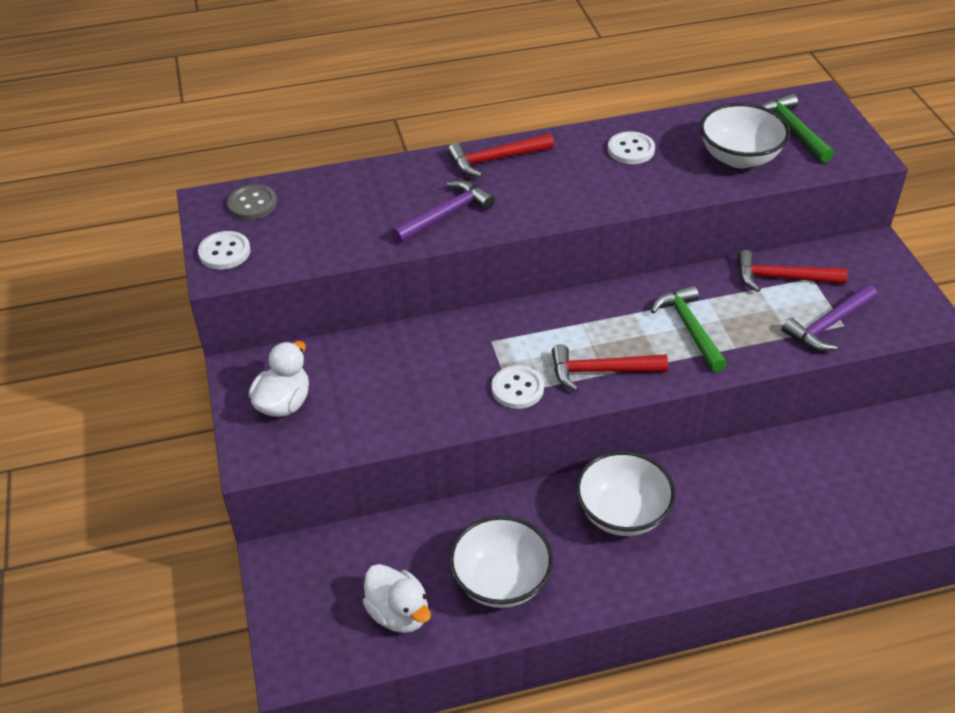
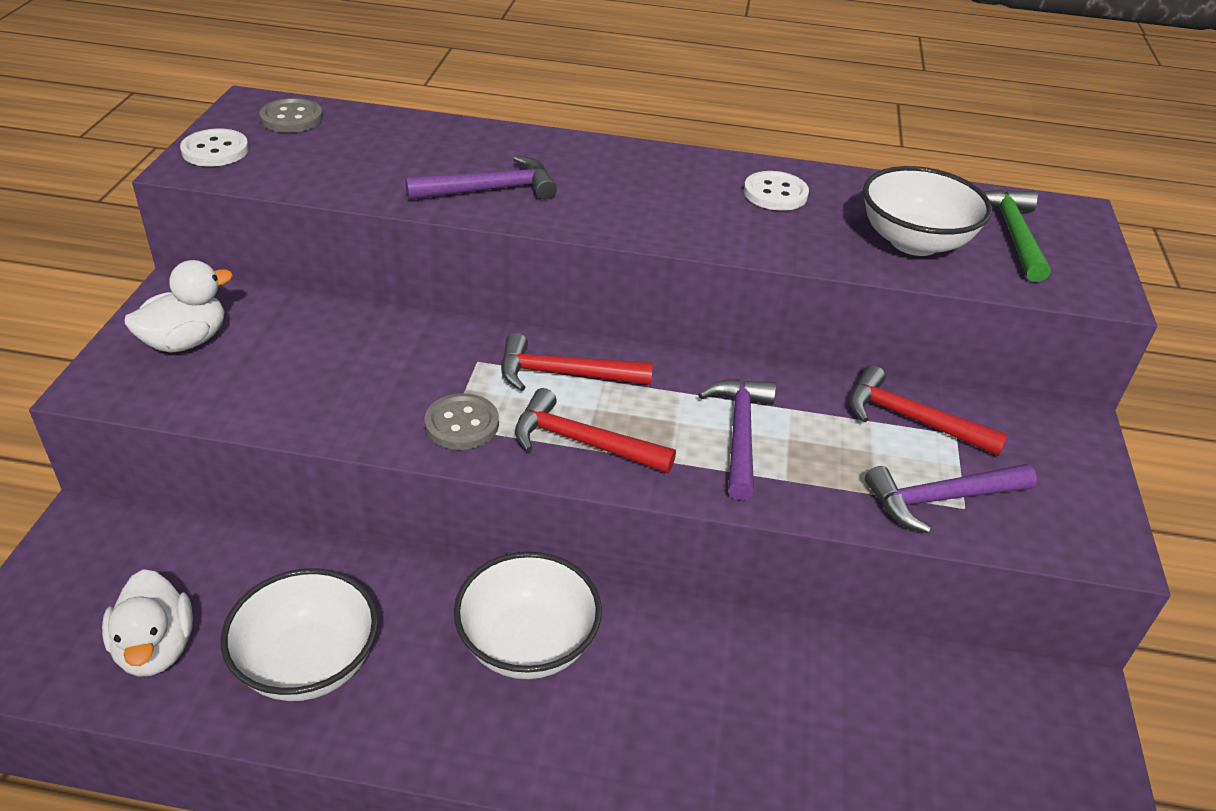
camera: 20 degrees right, 5 degrees down
(495, 159) = (600, 156): red hammer -> red hammer (564, 374)
(517, 389) = (462, 424): white button -> grey button
(689, 328) = (739, 434): green hammer -> purple hammer

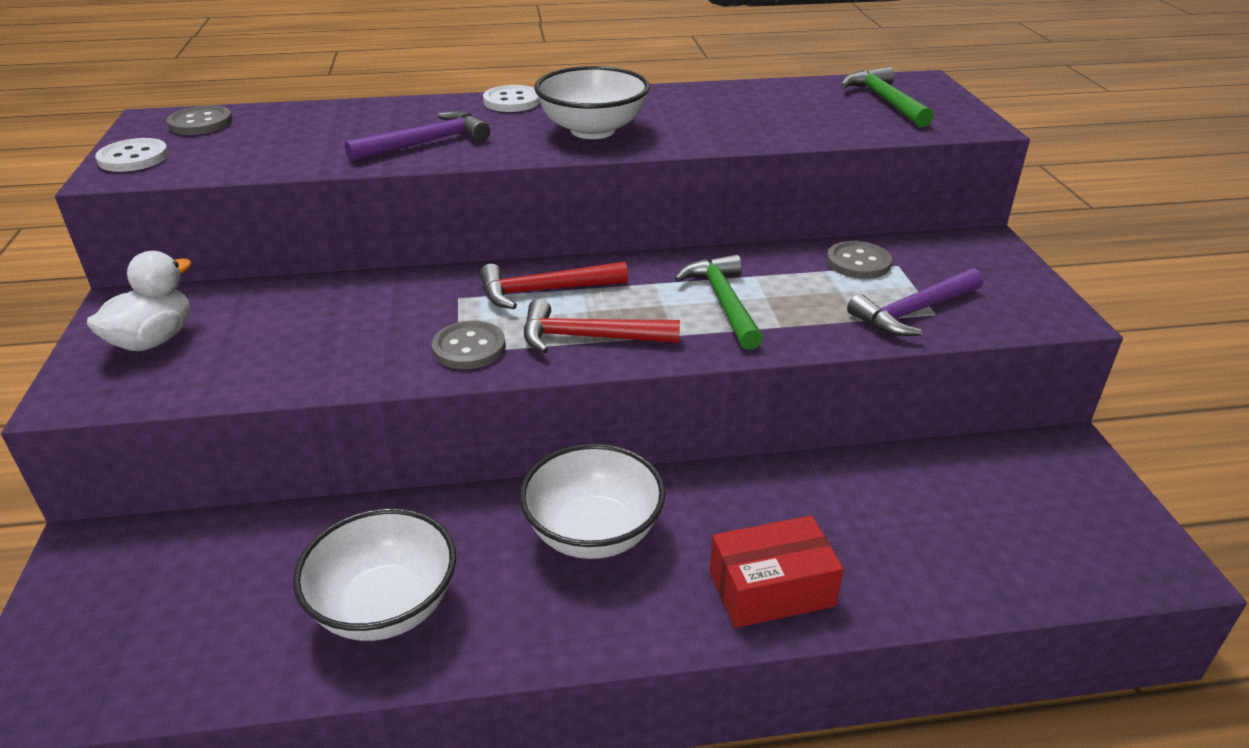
camera: 15 degrees left, 5 degrees down
(156, 648) = (215, 637): white duck -> none
(673, 759) = (771, 588): none -> red box
(739, 434) = (723, 302): purple hammer -> green hammer
(775, 193) = (680, 106): white button -> white button (512, 101)
(912, 419) = (858, 262): red hammer -> grey button
(914, 242) = (813, 118): white bowl -> white bowl (593, 130)

